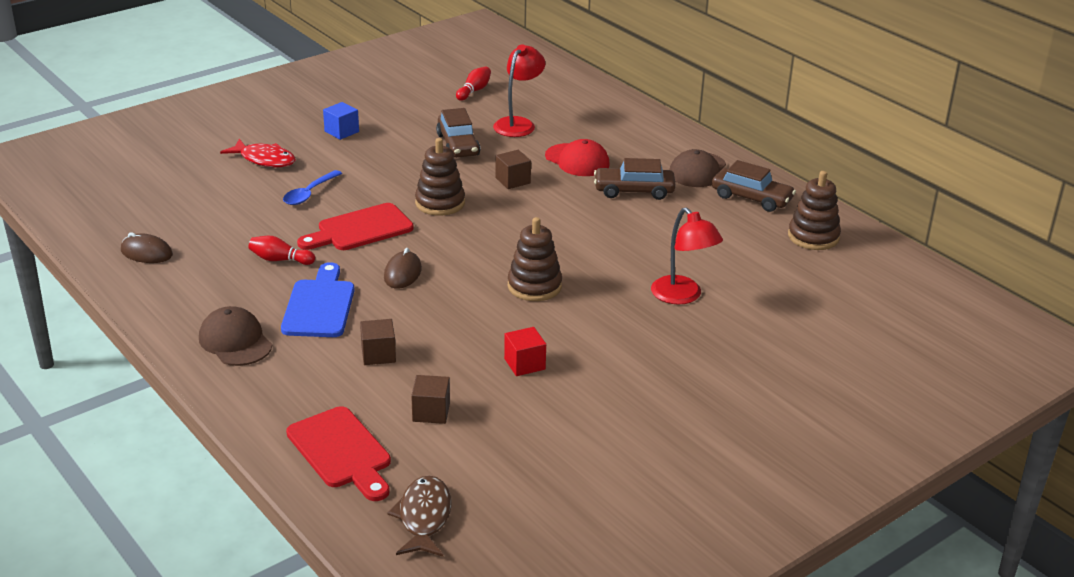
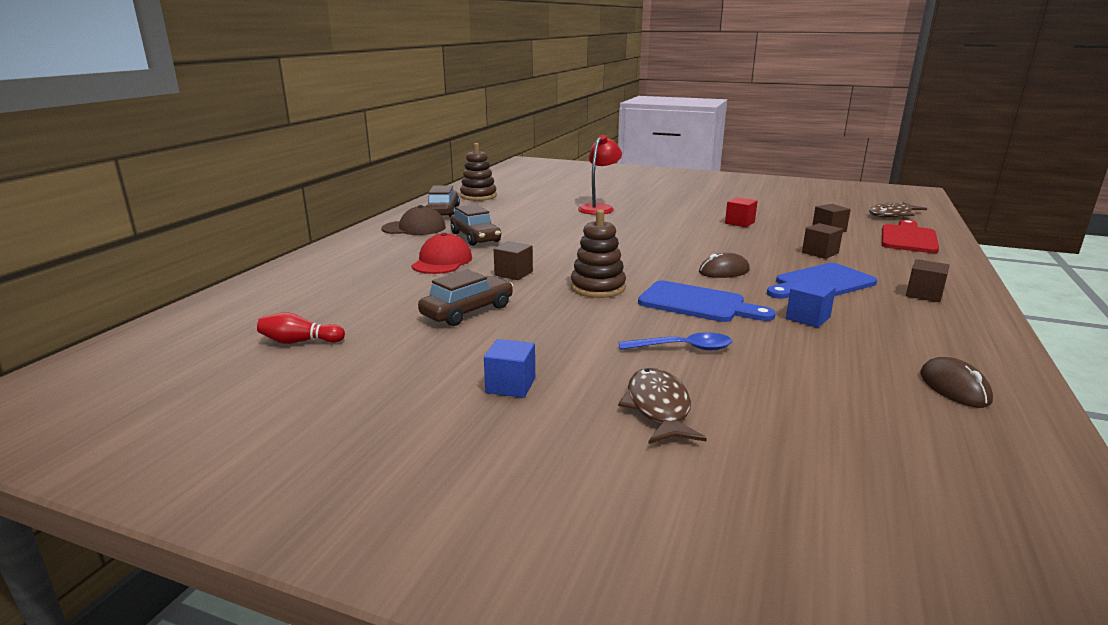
camera: 120 degrees left, 10 degrees down
(235, 341) = (924, 294): brown cap -> brown cube
(264, 160) = (658, 408): red fish -> brown fish
(280, 260) = (808, 318): red bowling pin -> blue cube
(360, 229) = (697, 303): red cutting board -> blue cutting board
(518, 124) = (382, 298): red lamp -> none
(534, 286) = (658, 236): brown stacking toy -> none

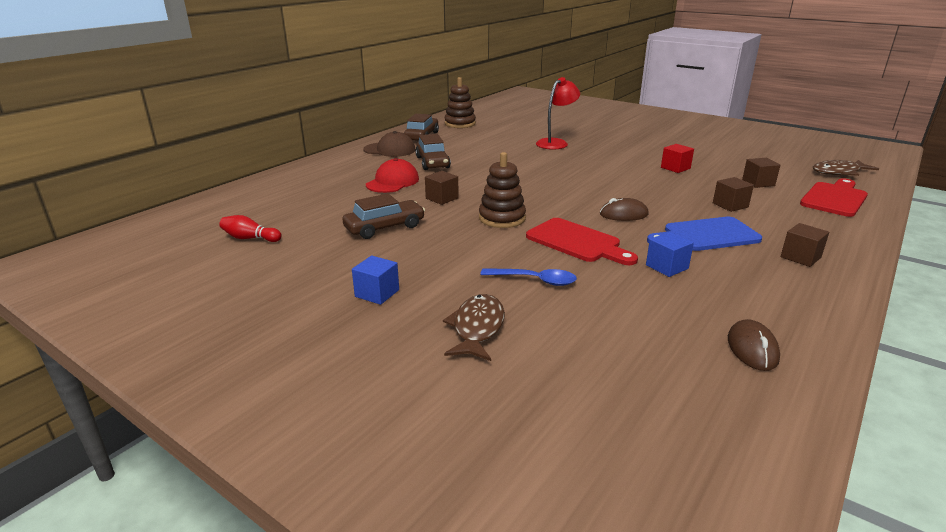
camera: 15 degrees right, 5 degrees up
(697, 303) = (577, 242): blue cutting board -> red cutting board

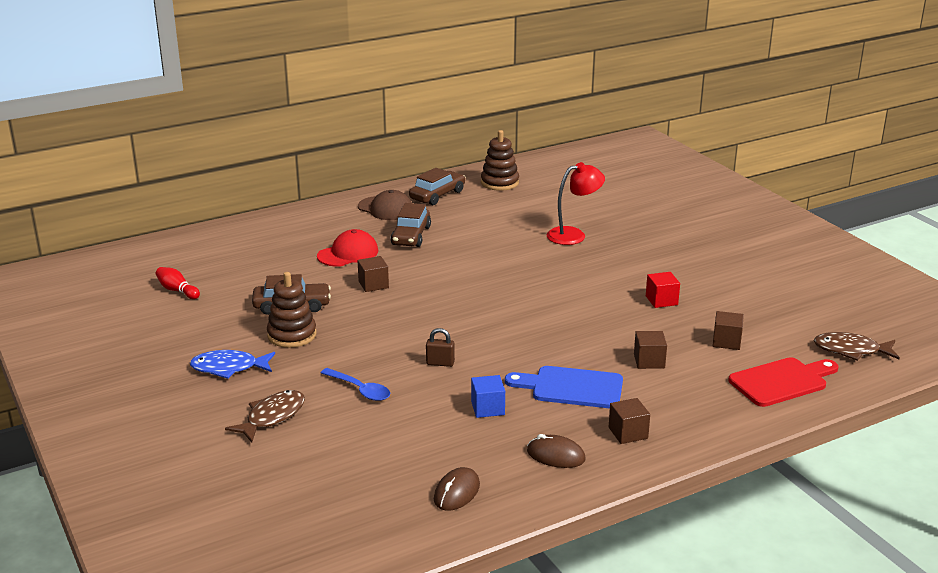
camera: 25 degrees right, 0 degrees up
(377, 293) = (229, 368): blue cube -> blue fish
(502, 218) = (403, 321): brown stacking toy -> brown stacking toy (292, 335)
(577, 242) = (440, 363): red cutting board -> brown padlock
(623, 214) = (523, 345): brown mouse -> brown mouse (555, 455)

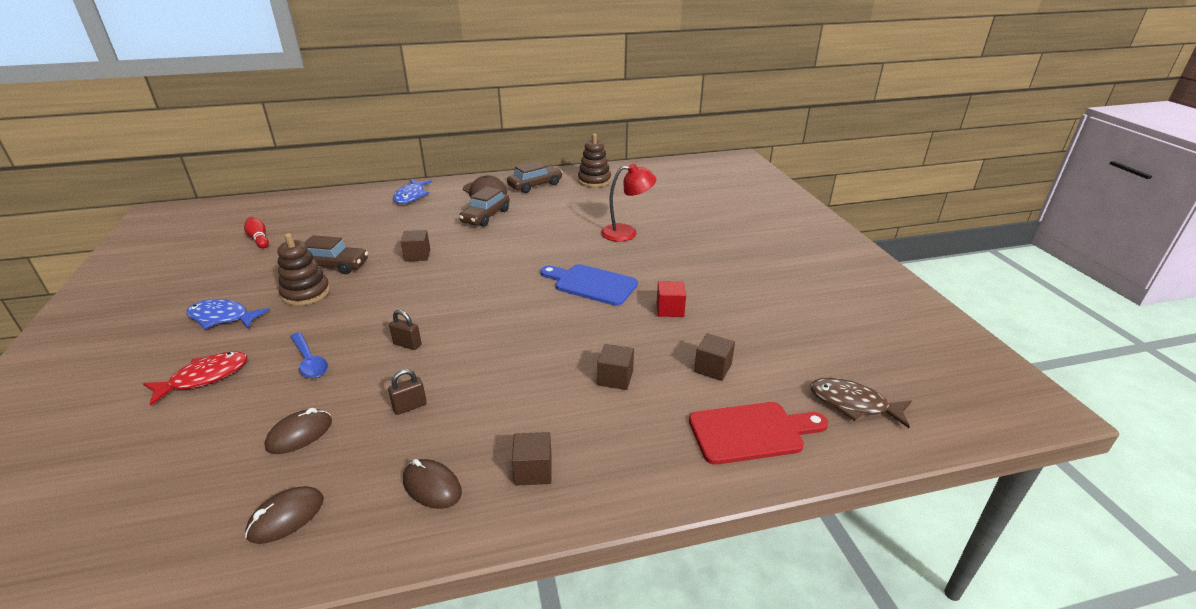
camera: 15 degrees right, 5 degrees up
(272, 417) = (204, 377): brown fish -> red fish
(305, 224) = (411, 196): none -> blue fish
(348, 253) = (421, 225): red cap -> none
(410, 442) = (299, 434): none -> brown mouse
(487, 408) = (410, 406): blue cube -> brown padlock
(571, 387) = (513, 396): blue cutting board -> blue cutting board (592, 284)

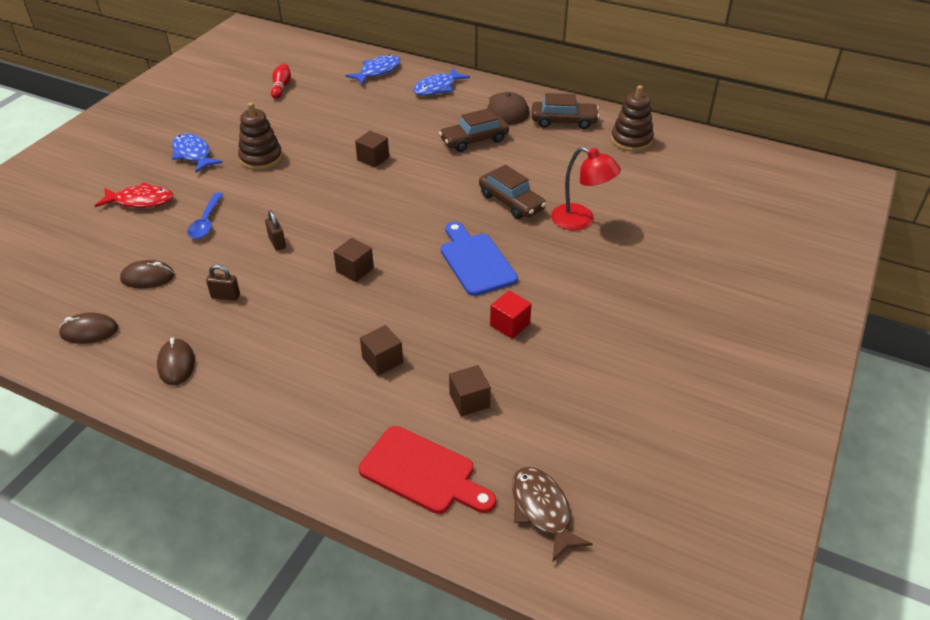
camera: 40 degrees right, 10 degrees up
(333, 265) = (304, 139): brown car -> brown car (511, 202)
(343, 202) = (377, 71): none -> blue fish
(533, 470) = (242, 395): brown cube -> brown cube (355, 270)

